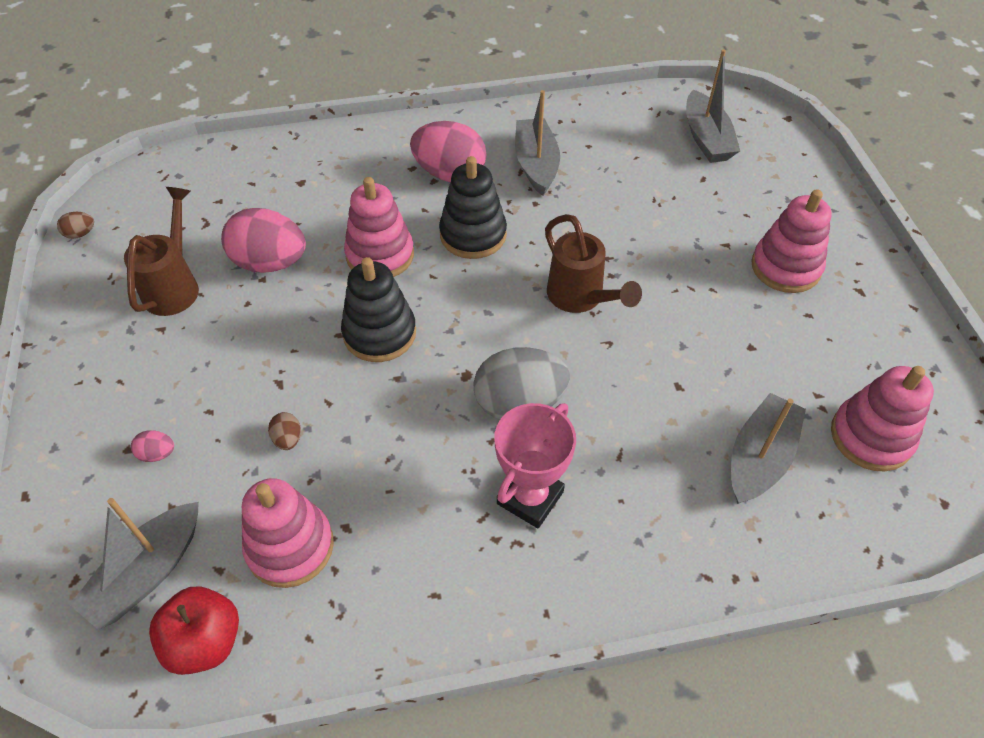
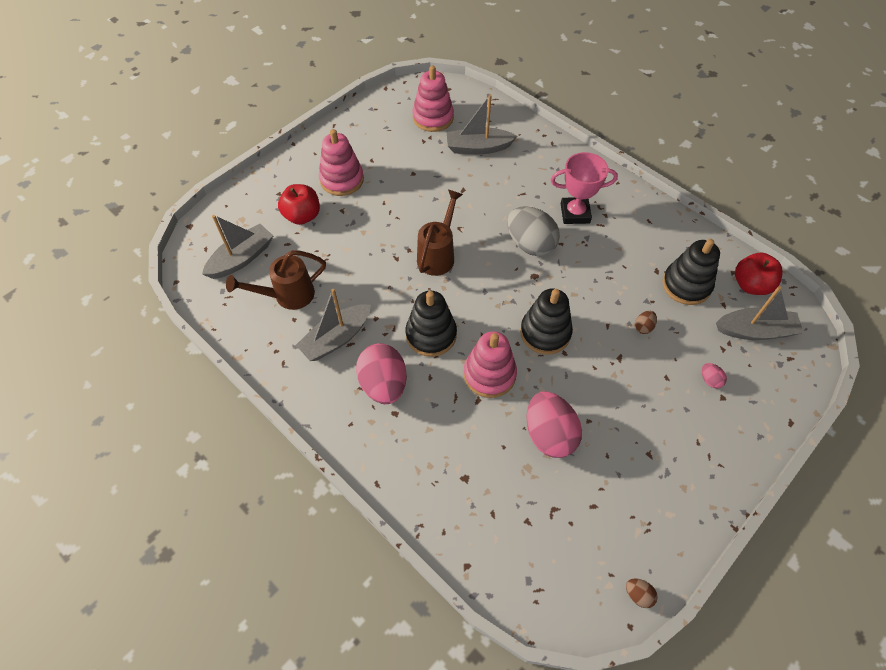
camera: 125 degrees left, 5 degrees up
(174, 286) = (616, 478): brown watering can -> brown watering can (288, 296)
(290, 546) = (686, 285): pink stacking toy -> black stacking toy
(741, 207) = (302, 216): none -> red apple

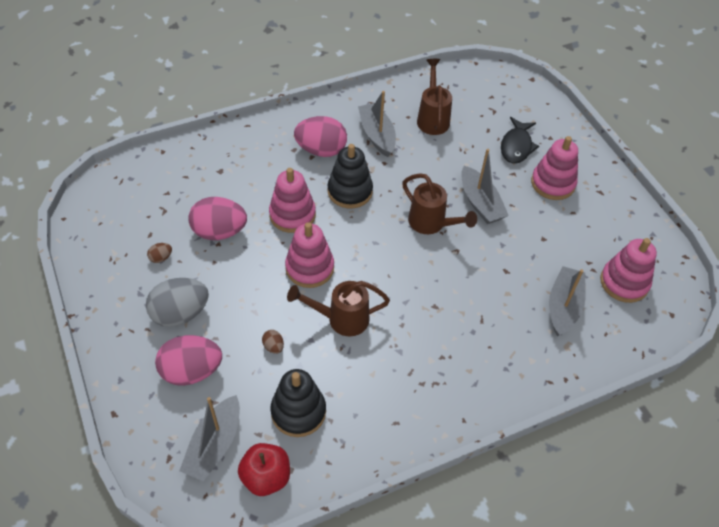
camera: 110 degrees right, 5 degrees down
(242, 258) = (483, 101): grey boat -> grey boat (480, 203)
(302, 216) = (516, 146): red apple -> black fish
(530, 244) = (412, 298): grey egg -> grey egg (180, 314)
(545, 332) = (309, 268): black stacking toy -> pink stacking toy
(575, 213) = (435, 355): pink trophy -> none
(583, 287) = (341, 319): none -> brown watering can
(638, 595) = (77, 232): brown egg -> brown egg (161, 258)
(710, 380) = (191, 371): pink egg -> pink egg, size x2.34

